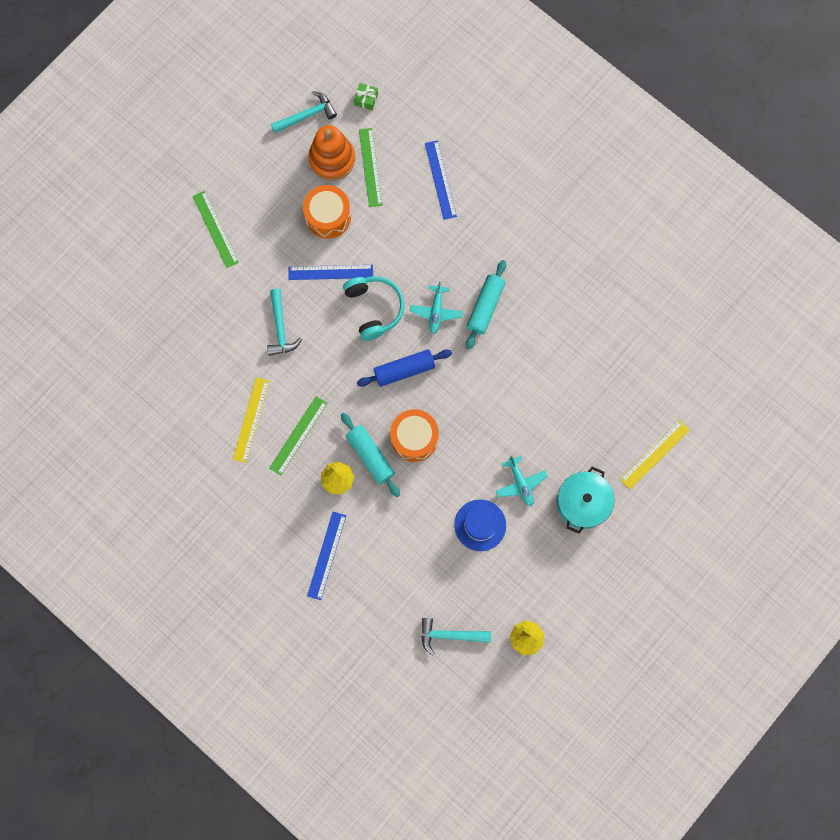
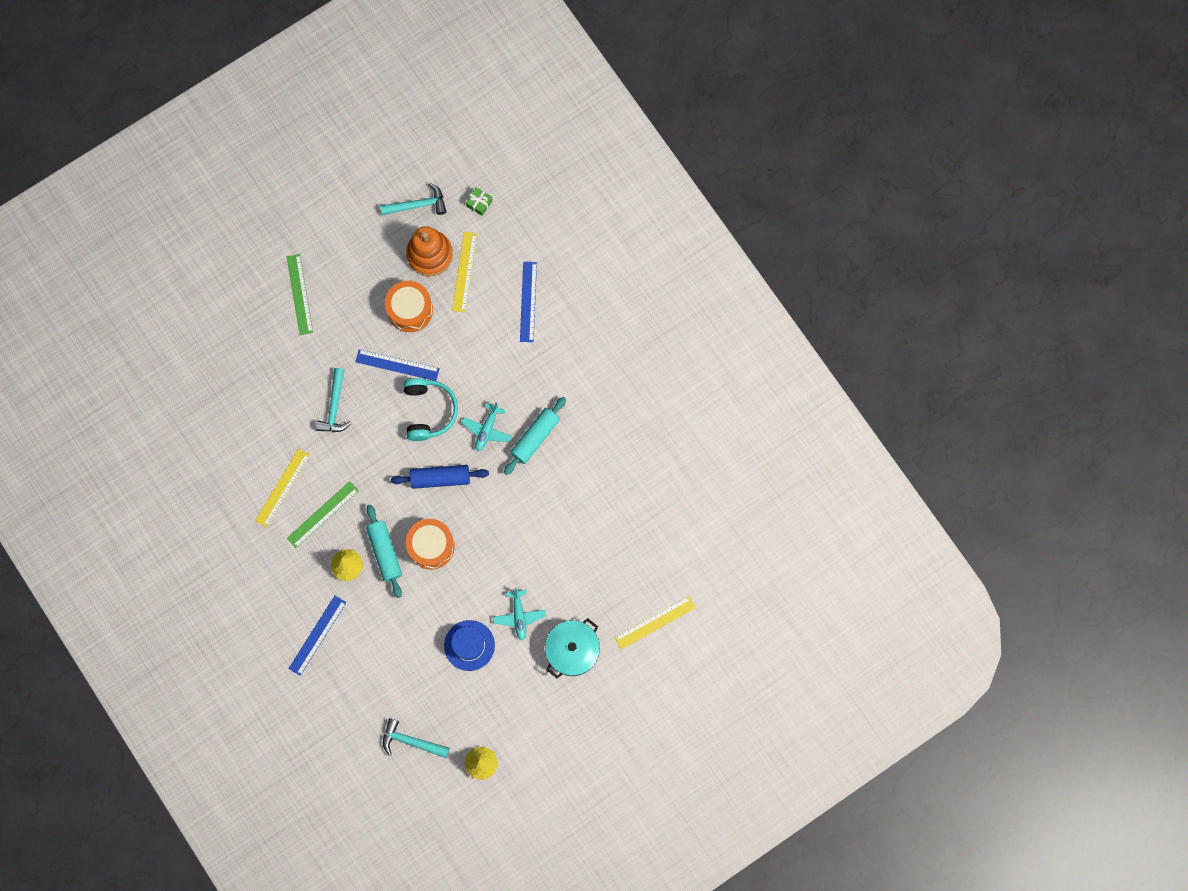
camera: 15 degrees right, 0 degrees up
(370, 167) = (464, 272): green ruler -> yellow ruler

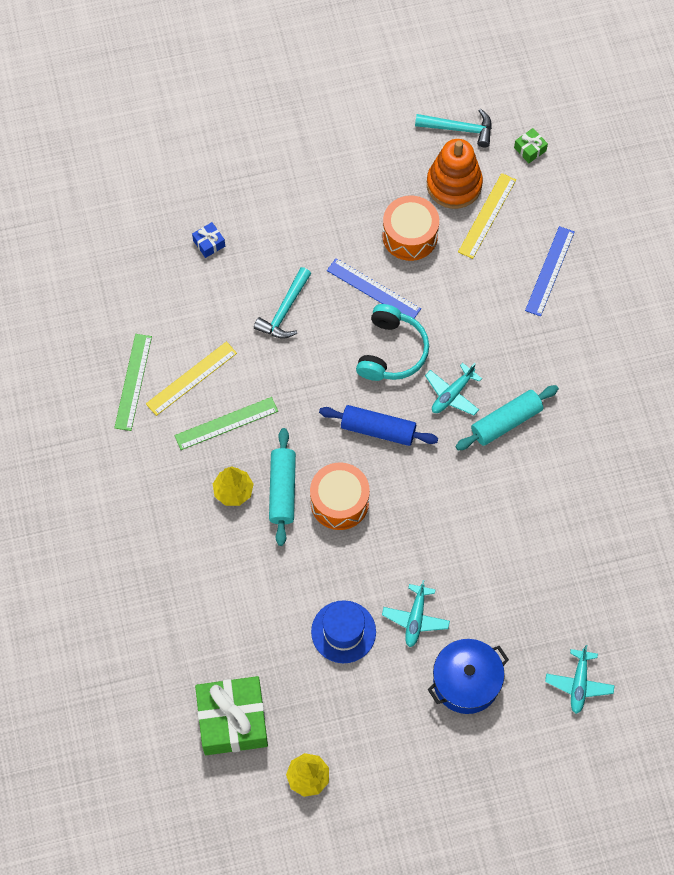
camera: 20 degrees right, 10 degrees down
(255, 371) = (209, 243): none -> blue gift
(300, 294) = (291, 179): green ruler -> green ruler (133, 382)
(317, 635) = (168, 557): blue ruler -> none
(411, 741) = (232, 720): turquoise hammer -> green gift
(572, 650) = (466, 682): turquoise pot -> blue pot
(655, 622) = (579, 684): yellow ruler -> turquoise plane

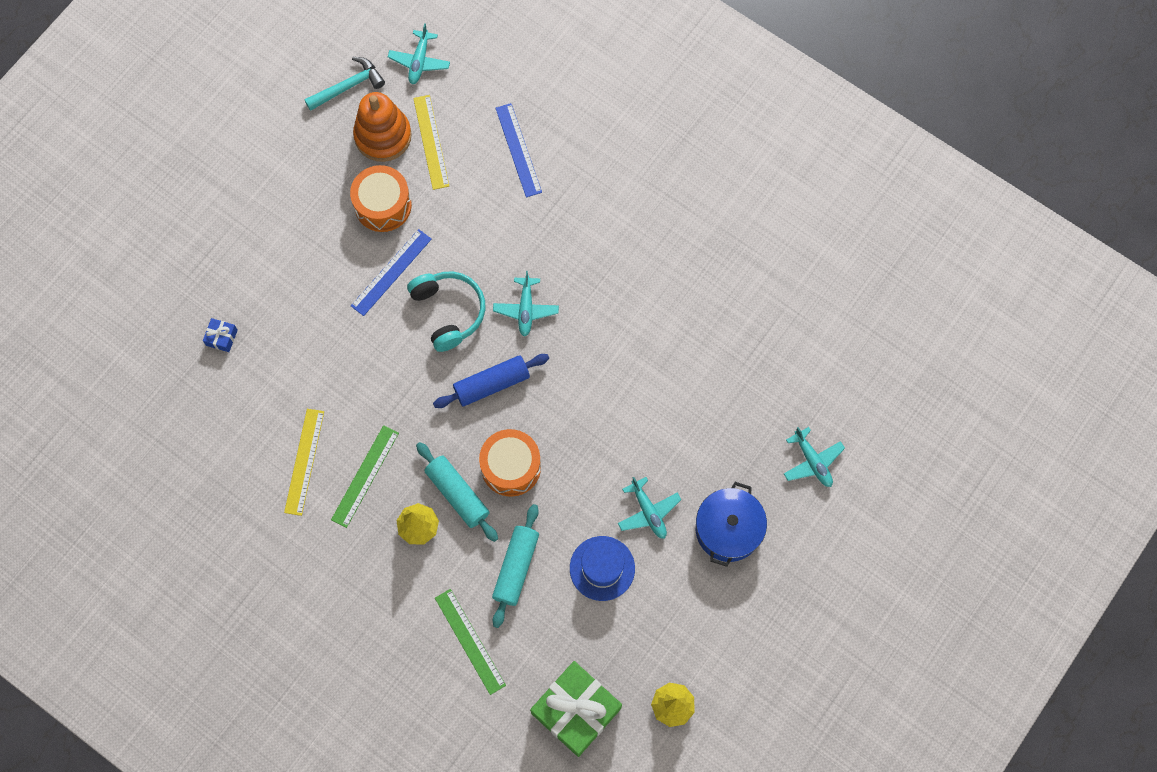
camera: 40 degrees left, 5 degrees up
(133, 382) = (258, 502): green ruler -> green ruler (470, 641)
(285, 310) = (333, 345): turquoise hammer -> none
(373, 289) = (391, 272): blue ruler -> blue ruler turned 45 degrees counterclockwise
(506, 422) = (586, 299): turquoise rolling pin -> turquoise rolling pin (516, 567)
(530, 149) = (419, 61): green gift -> turquoise plane

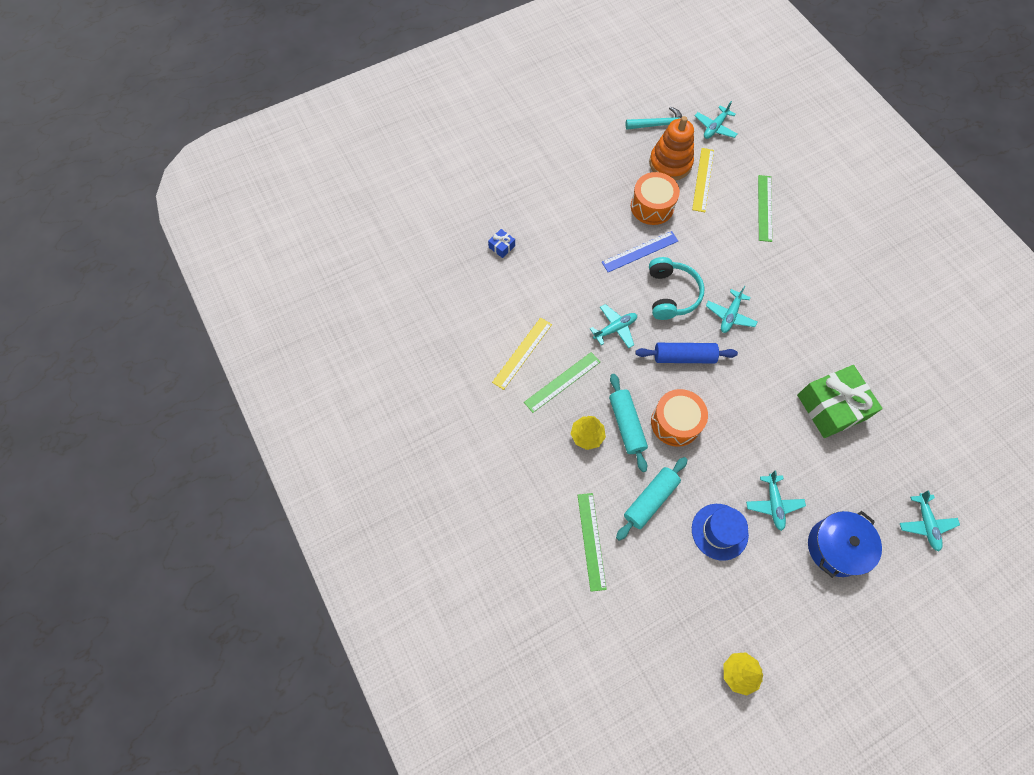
camera: 25 degrees right, 5 degrees down
(400, 384) = (615, 328): none -> turquoise plane
(518, 150) = (765, 208): blue ruler -> green ruler
(576, 711) = (655, 638): green gift -> green gift (831, 407)

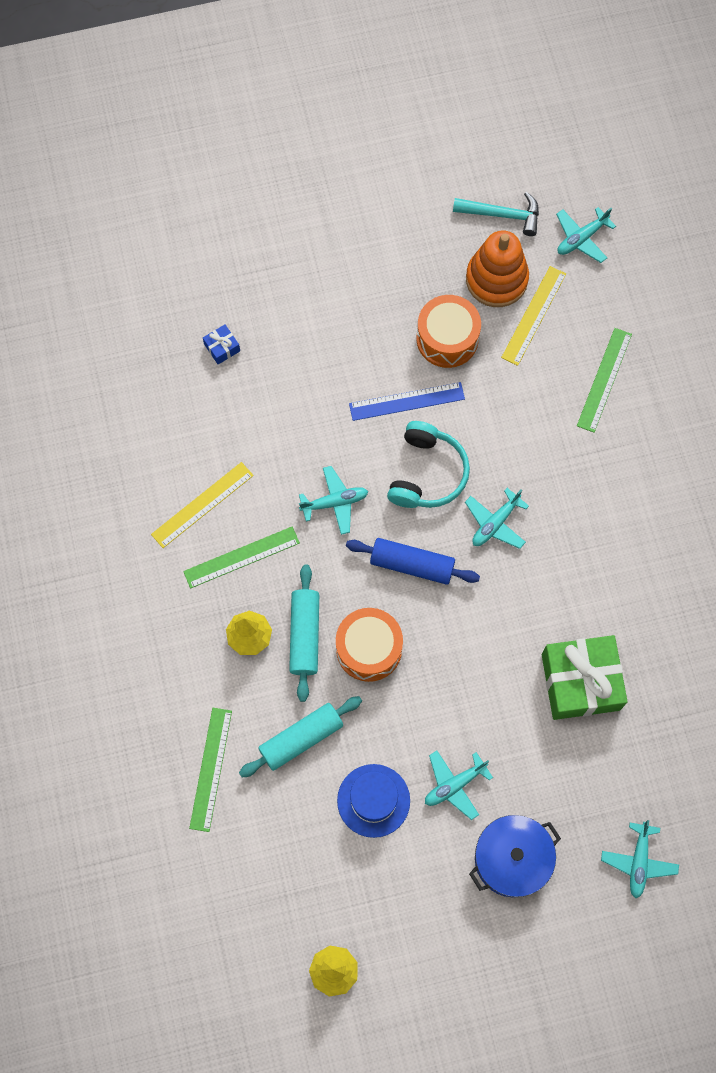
camera: 15 degrees right, 5 degrees up
(773, 504) = (454, 785): turquoise plane -> turquoise plane turned 45 degrees clockwise

